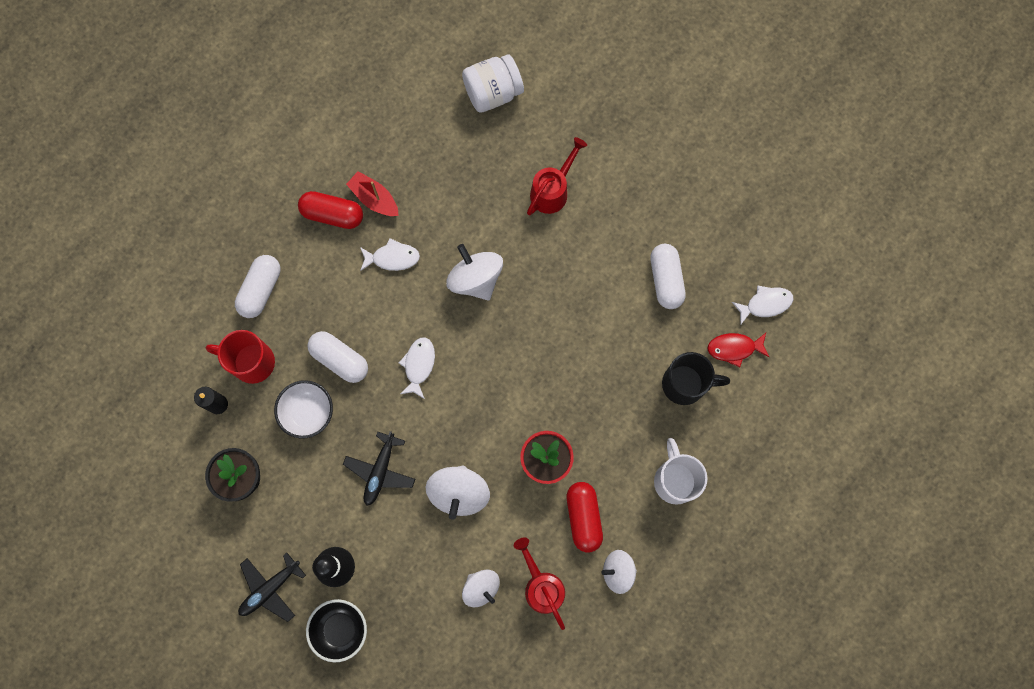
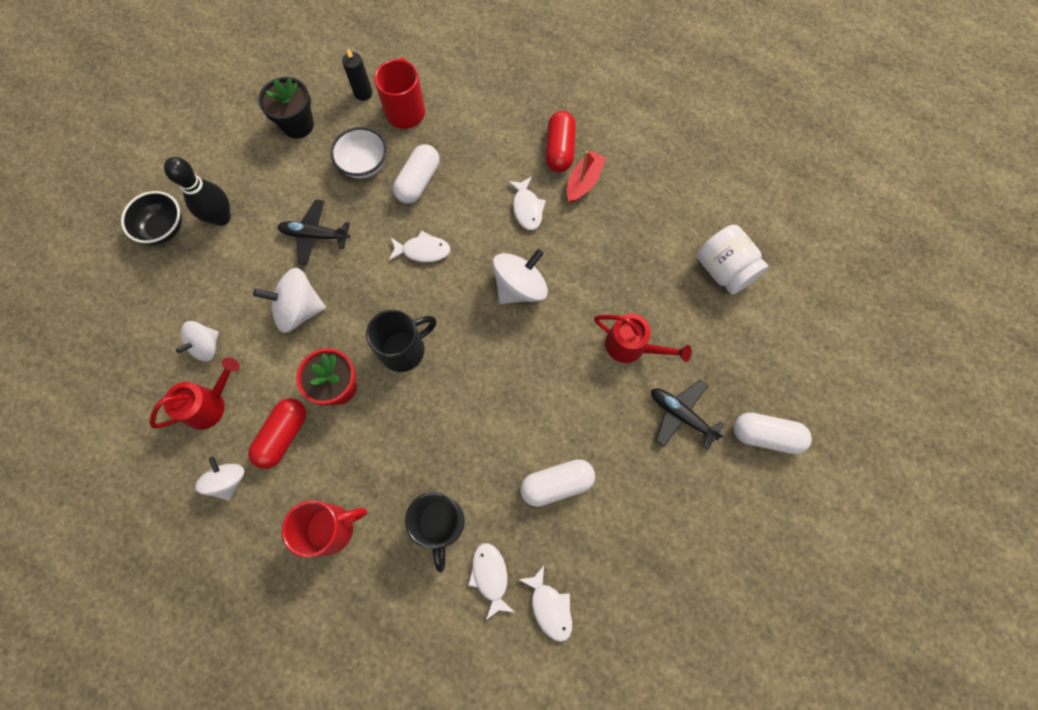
camera: 80 degrees right, 5 degrees down
(261, 290) = (475, 105): white capsule -> white capsule (766, 435)
(270, 588) = (199, 165): black plane -> black plane (681, 415)
(519, 396) = (404, 349): none -> black mug
(583, 517) = (283, 435): red capsule -> red capsule turned 45 degrees counterclockwise
(675, 479) = (332, 528): white mug -> red mug
(734, 348) = (490, 576): red fish -> white fish

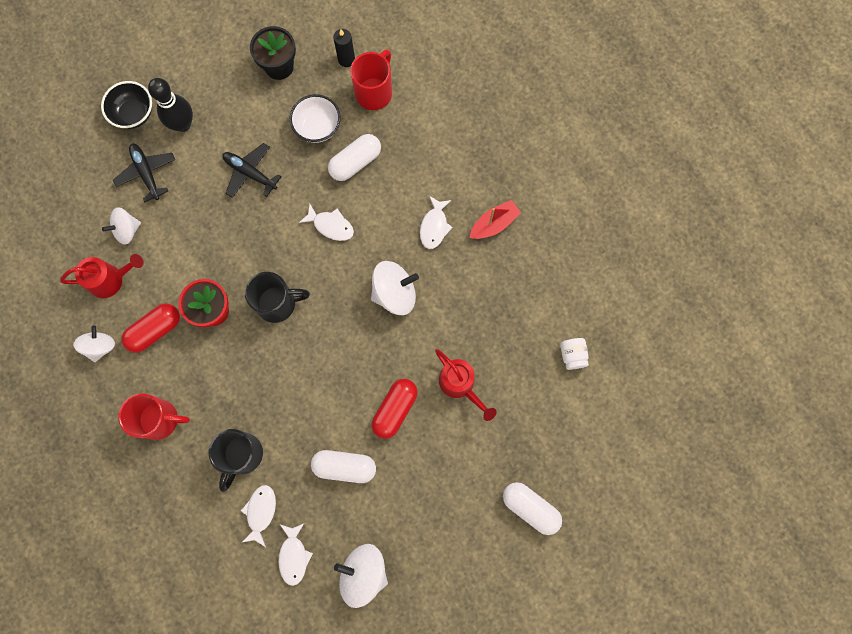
camera: 25 degrees right, 5 degrees up
(299, 309) = (210, 232): white spinning top -> white spinning top (363, 572)
(559, 149) = (488, 185): red capsule -> red capsule (395, 409)
(681, 415) = (471, 459): black plane -> black plane (147, 173)
(724, 269) = (572, 355): white jar -> white jar, size x0.56

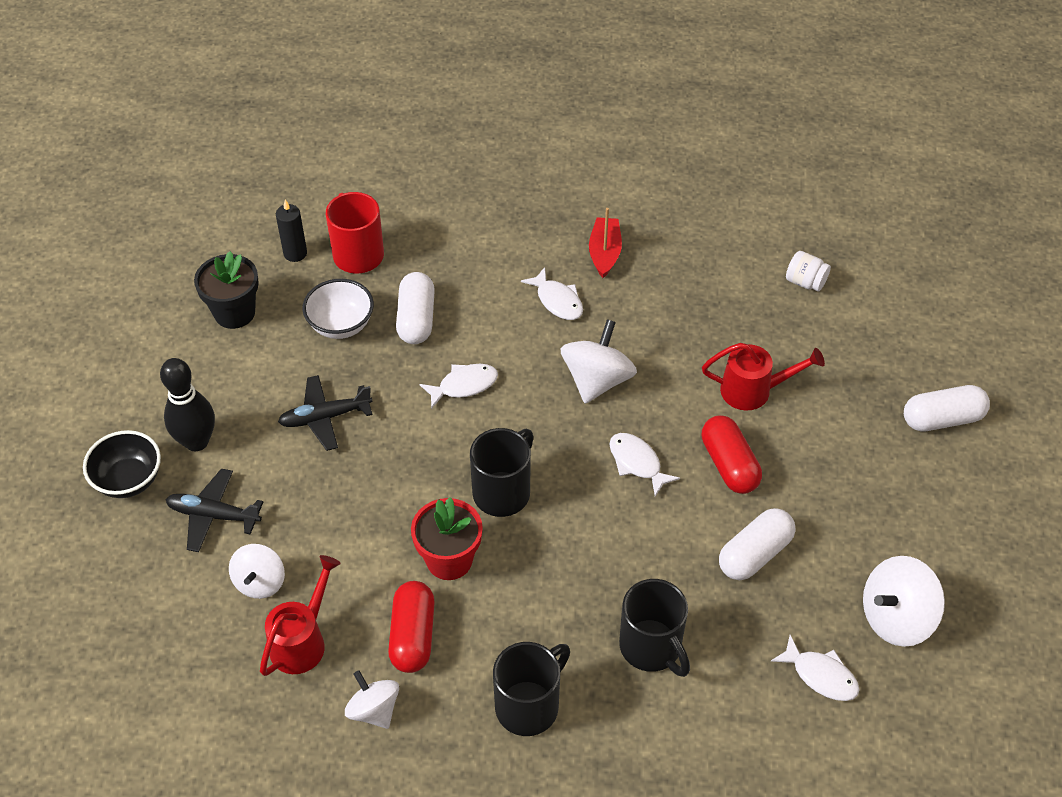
camera: 50 degrees left, 25 degrees down
(160, 419) = (529, 705): red mug -> black mug
(260, 512) = (738, 674): white fish -> white fish (637, 463)

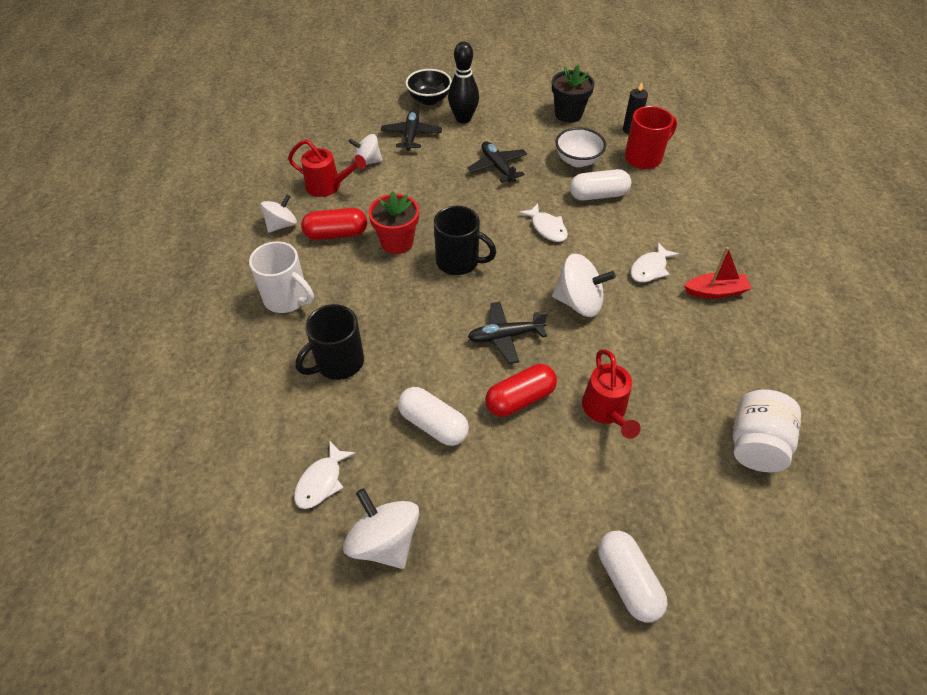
camera: 80 degrees right, 0 degrees up
(529, 705) = (287, 298): black mug -> white mug
(637, 463) = (505, 336): white fish -> black plane
(805, 282) = (755, 444): white jar -> white jar, size x1.78

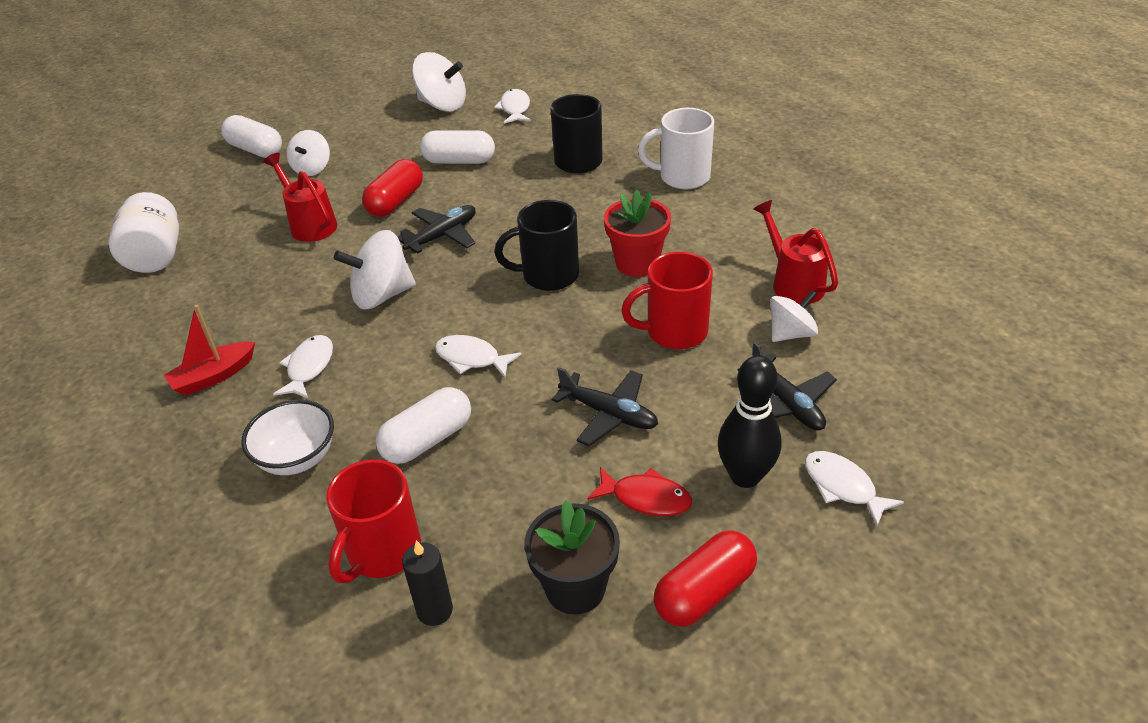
camera: 150 degrees right, 10 degrees down
(282, 225) = (781, 224): white spinning top -> white spinning top (312, 168)
(328, 186) = (793, 282): red watering can -> red watering can turned 75 degrees clockwise
(336, 234) = (712, 242): red capsule -> red capsule (704, 592)
(423, 190) = (674, 332): none -> red mug
(429, 99) = (843, 487): black bowl -> white fish
(513, 129) = (646, 498): none -> red fish
(577, 161) = (494, 487): white bowl -> white bowl (297, 458)

